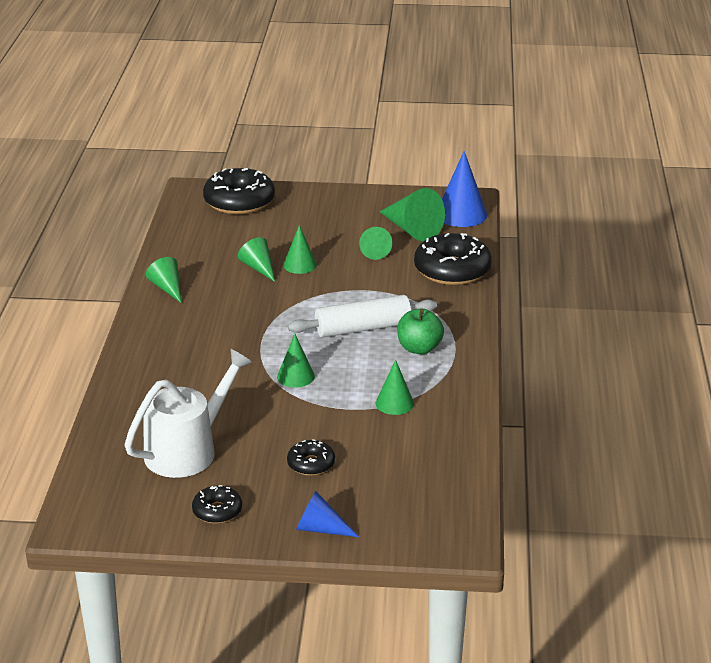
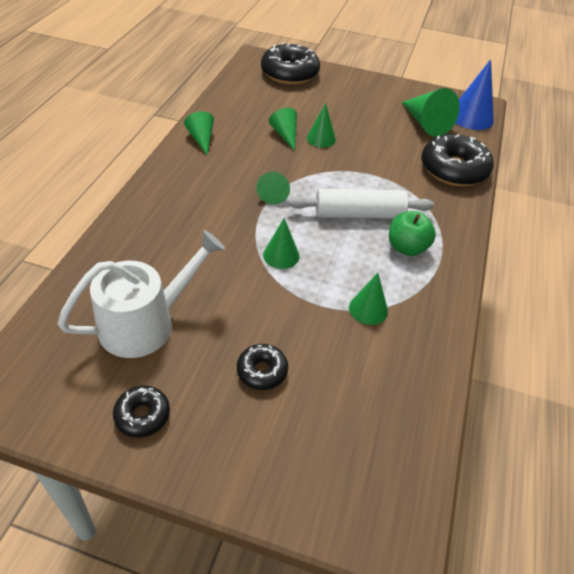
camera: 10 degrees right, 15 degrees up
(320, 528) = (243, 471): blue cone -> none
(374, 251) = (388, 137): green cone -> green cone (274, 193)

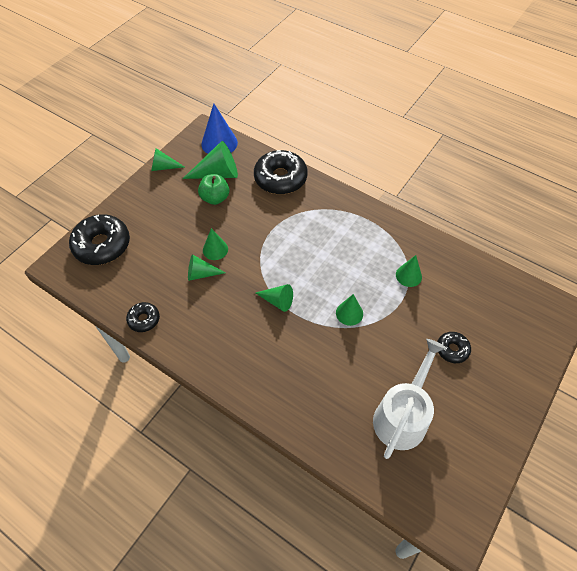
camera: 70 degrees left, 10 degrees up
(142, 415) = (480, 427): black donut -> black donut (144, 319)
(145, 323) = (402, 416): white watering can -> white watering can turned 45 degrees clockwise
(201, 139) = (186, 340): green cone -> green cone (163, 167)
(359, 214) = (316, 252): white rolling pin -> none
(407, 248) = (356, 235): green apple -> green apple (215, 198)

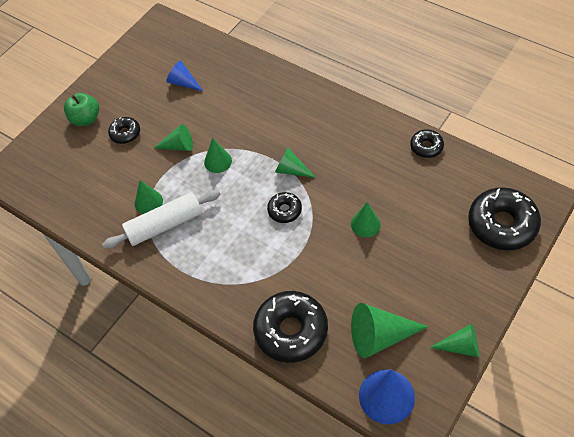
camera: 175 degrees left, 0 degrees up
(201, 274) = (376, 195): green cone -> green cone (178, 146)
(215, 198) = (377, 295): green apple -> green apple (86, 119)
(284, 263) = (284, 210): none -> black donut
(389, 255) = (164, 225): none -> white rolling pin
(402, 416) = (183, 83): white watering can -> blue cone

